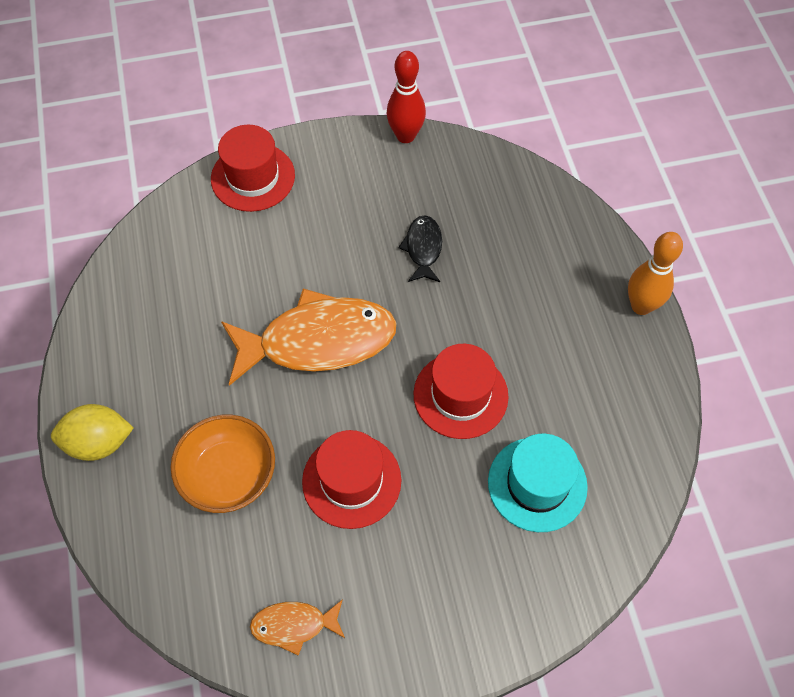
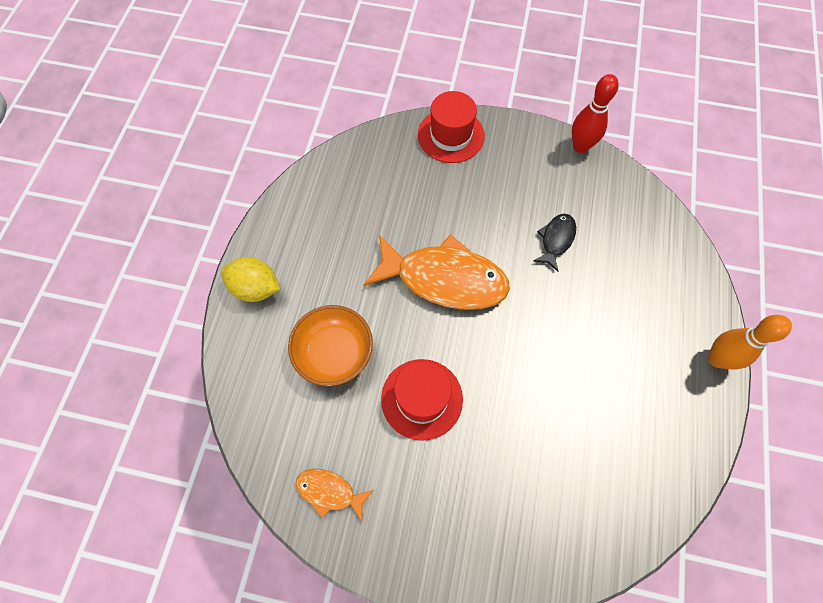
camera: 25 degrees right, 5 degrees up
(460, 395) = (535, 368): red hat -> none
(537, 484) = (566, 468): turquoise hat -> none

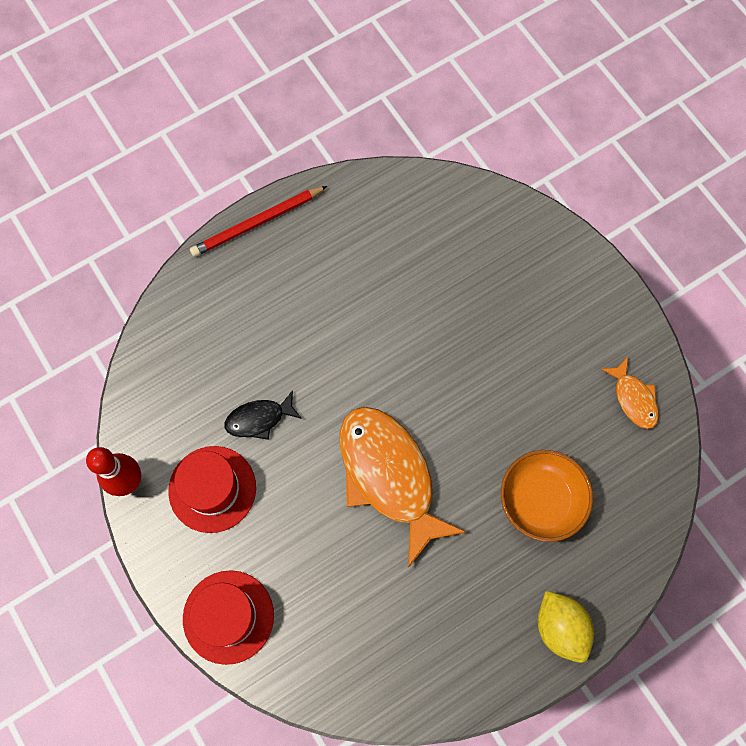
camera: 135 degrees left, 5 degrees up
(422, 399) = (504, 399): red hat -> red hat (212, 489)
(717, 359) = (257, 223): orange bowling pin -> red pencil

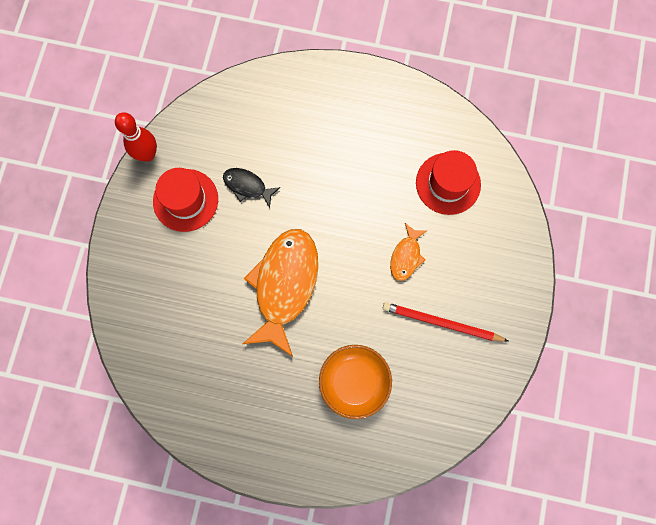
camera: 45 degrees right, 5 degrees up
(228, 616) = (127, 275): red hat -> red hat (448, 183)
(257, 223) = (357, 75): red pencil -> red pencil (441, 323)
(560, 627) = (291, 460): yellow lemon -> none
(633, 398) = (469, 379): orange fish -> orange fish (406, 256)

